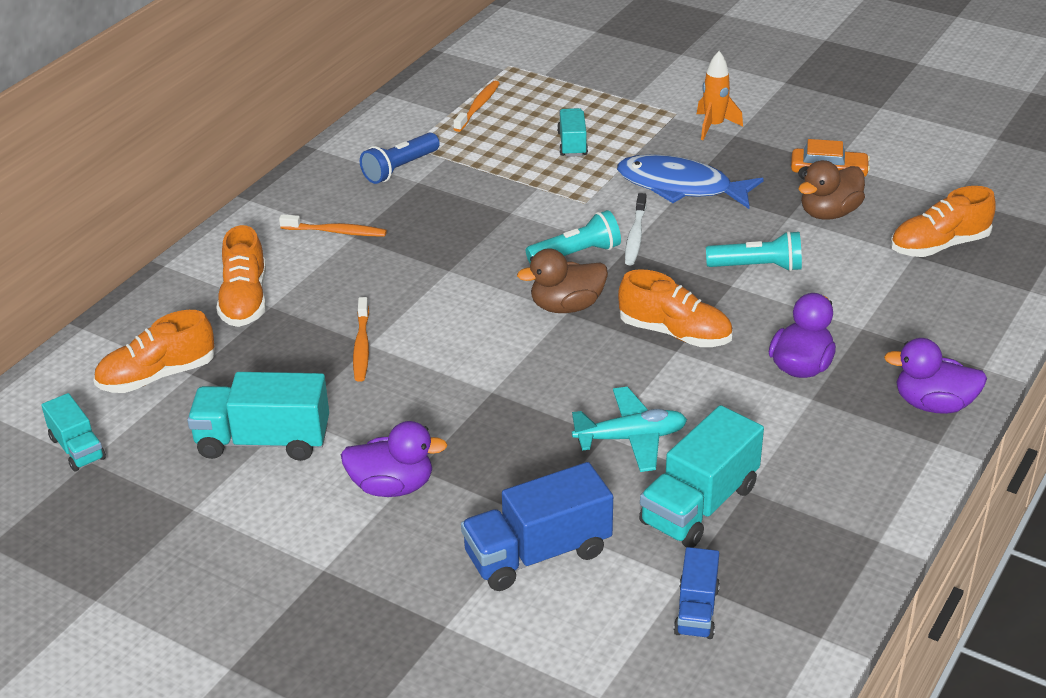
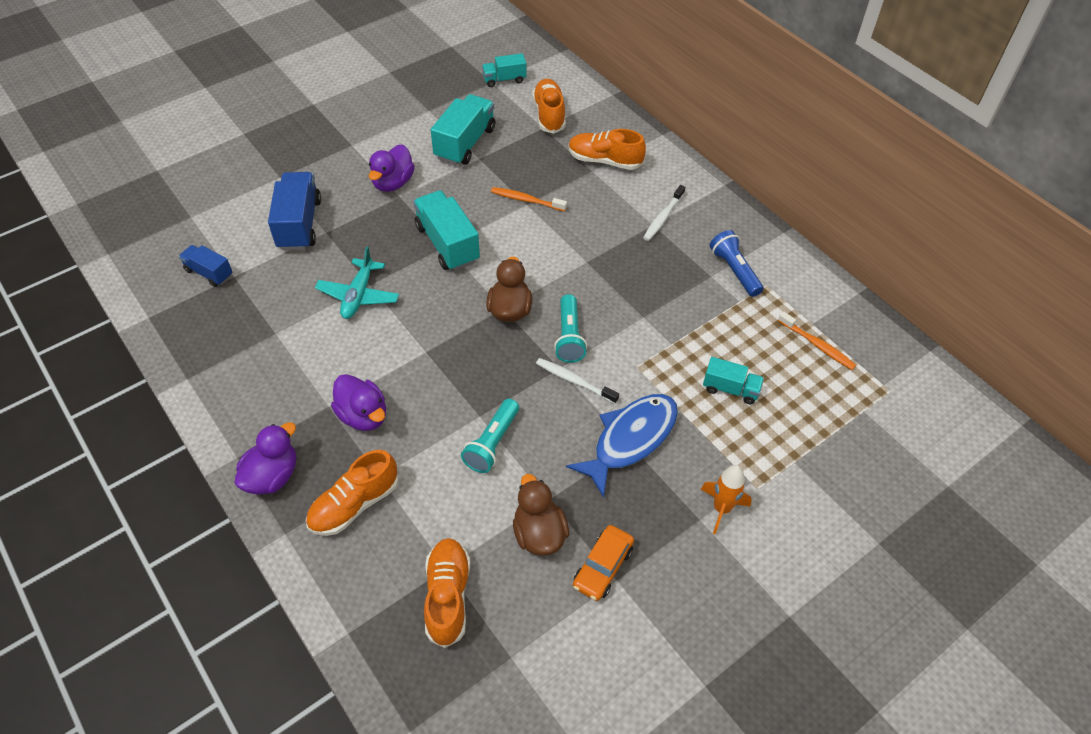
camera: 110 degrees right, 15 degrees up
(336, 232) = (663, 217): orange toothbrush -> white toothbrush
(675, 333) = (444, 358): orange shoe -> orange shoe (354, 504)
(699, 505) = (281, 305): turquoise truck -> turquoise truck (447, 244)

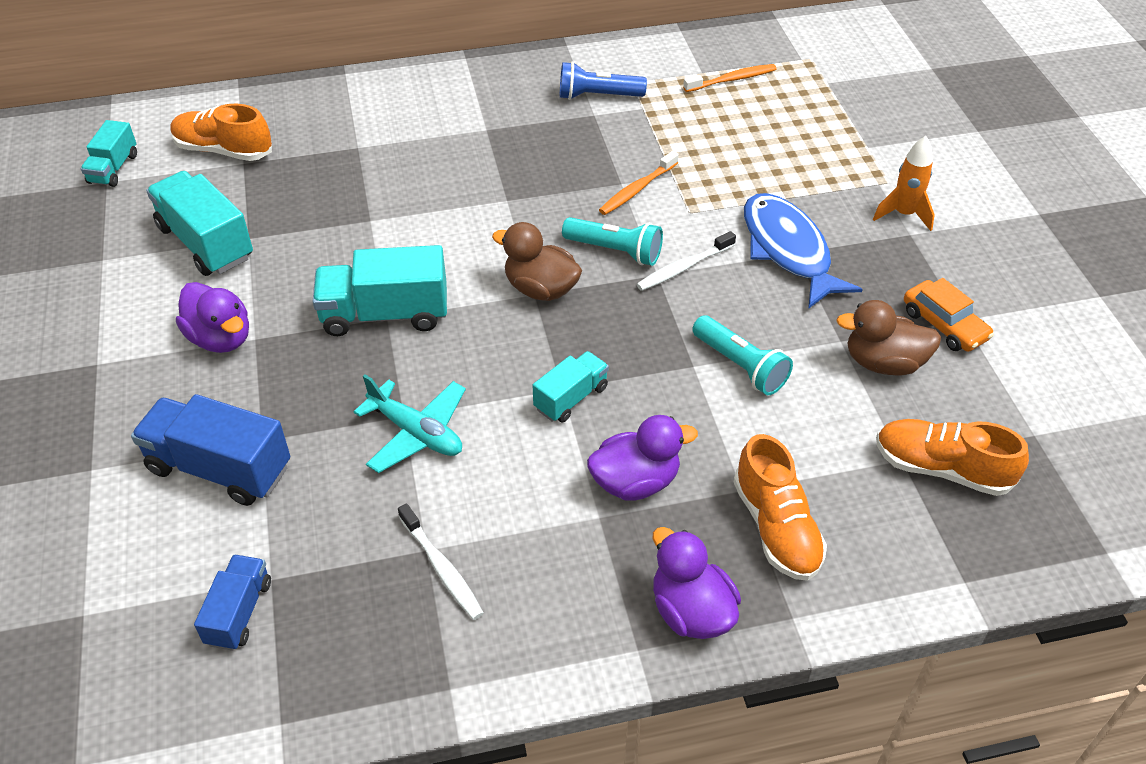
camera: 65 degrees left, 5 degrees down
(209, 273) = (239, 612): blue truck -> blue truck turned 135 degrees clockwise
(526, 200) = (363, 218): orange toothbrush -> orange toothbrush (637, 189)
(604, 161) = (350, 131): orange shoe -> none
(663, 217) = (481, 118): white toothbrush -> white toothbrush (442, 568)
(730, 389) = (757, 156): turquoise truck -> turquoise truck (571, 398)

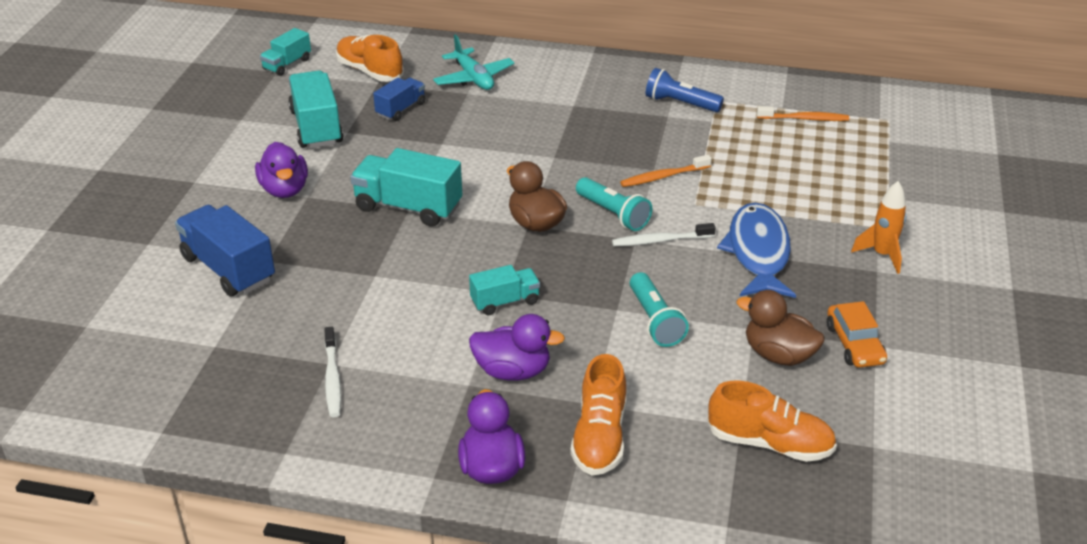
camera: 25 degrees right, 10 degrees down
(239, 612) = (181, 358): blue truck -> blue truck (401, 109)
(416, 433) = (376, 289): turquoise plane -> turquoise plane (473, 78)
(941, 469) = (770, 443): orange shoe -> orange shoe turned 150 degrees clockwise

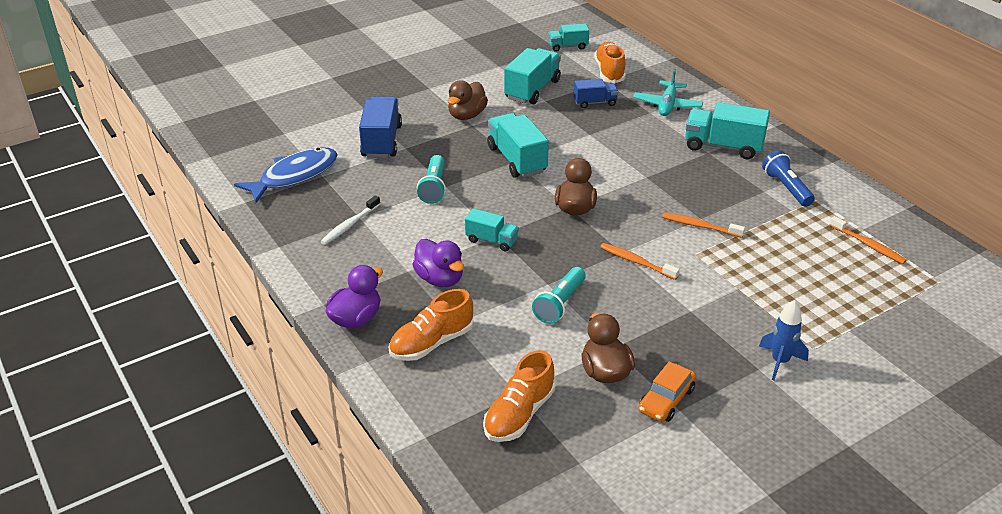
camera: 45 degrees right, 0 degrees up
(285, 190) = (466, 115): purple duck -> brown duck
(578, 93) = (723, 147): none -> turquoise truck
(613, 214) = (631, 230): turquoise flashlight -> turquoise flashlight (434, 188)
(660, 240) = (636, 262): white toothbrush -> orange toothbrush
(758, 252) = (690, 307): blue fish -> blue fish (294, 176)
(770, 443) = (519, 414): orange shoe -> orange shoe turned 60 degrees clockwise
(882, 255) = (779, 362): orange rocket -> blue rocket

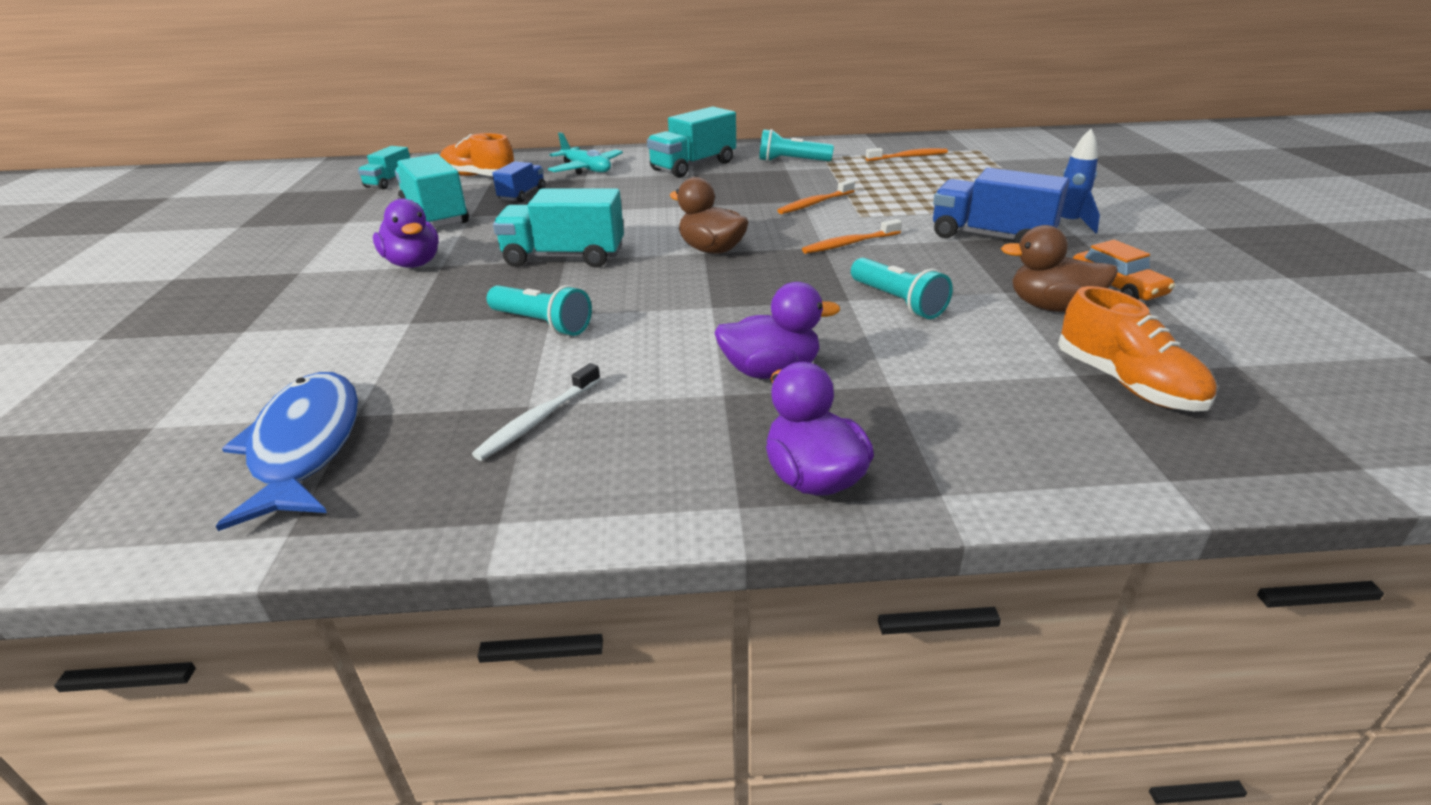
camera: 60 degrees left, 5 degrees down
(350, 225) = (538, 420): white toothbrush -> white toothbrush turned 60 degrees clockwise
(381, 141) = (359, 337): blue truck -> blue truck (991, 237)
(431, 343) = (926, 416): orange shoe -> none
(466, 115) = (413, 263): brown duck -> purple duck
(491, 240) = (719, 313): turquoise truck -> none
(786, 188) = (791, 161): blue flashlight -> turquoise flashlight

